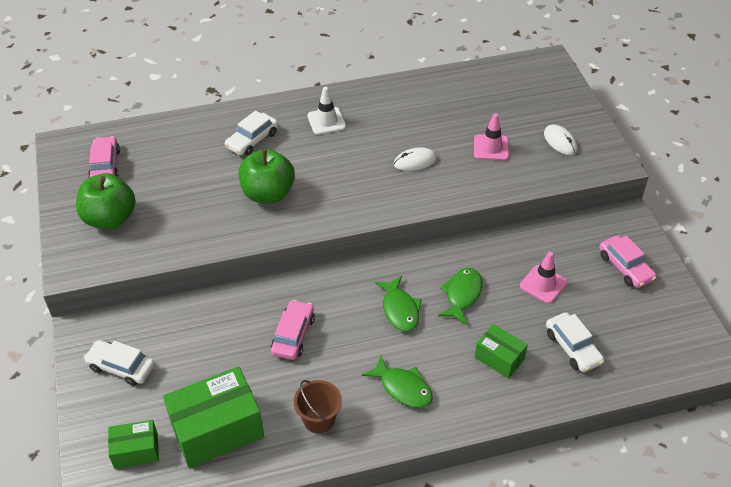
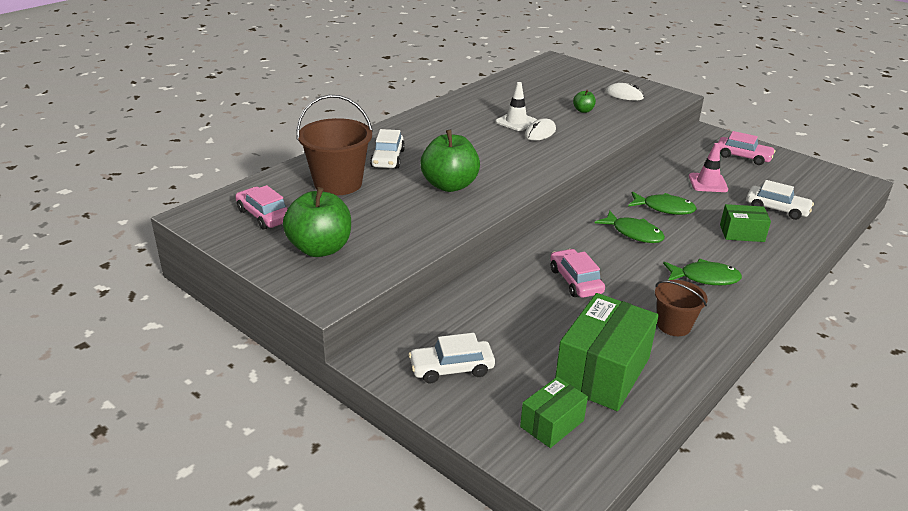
camera: 35 degrees left, 15 degrees down
(187, 153) = (338, 183): none -> brown bucket
(326, 121) = (436, 130): white traffic cone -> white traffic cone (516, 122)
(462, 295) = (664, 208): green fish -> green fish turned 120 degrees clockwise
(491, 148) = (583, 110): pink traffic cone -> green apple

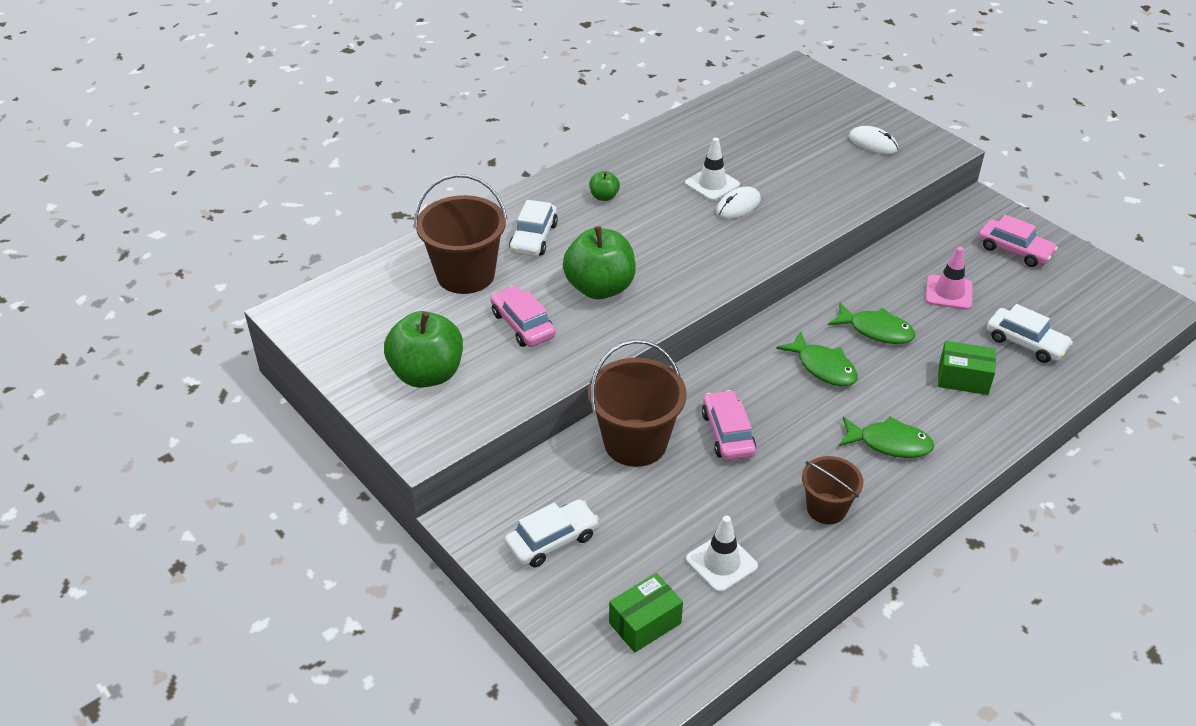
camera: 10 degrees right, 10 degrees up
(264, 215) = (371, 319): pink car -> pink car (523, 325)
(451, 368) = (552, 540): white car -> white car turned 150 degrees clockwise
(502, 293) = (635, 443): none -> brown bucket
(583, 110) = (807, 169): green apple -> green apple (604, 196)
(602, 372) = (721, 563): green box -> white traffic cone

